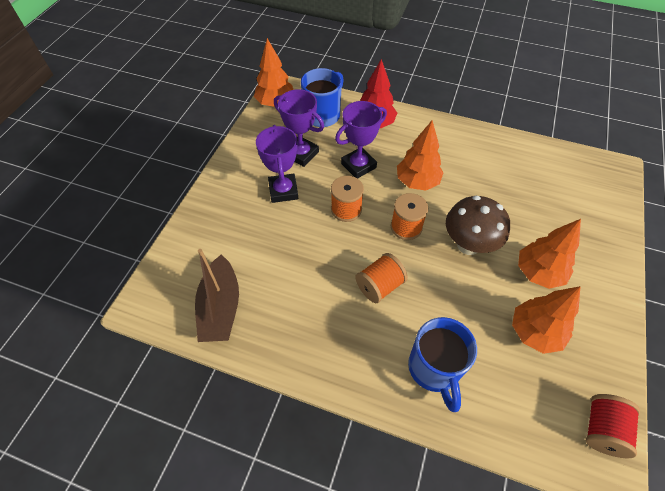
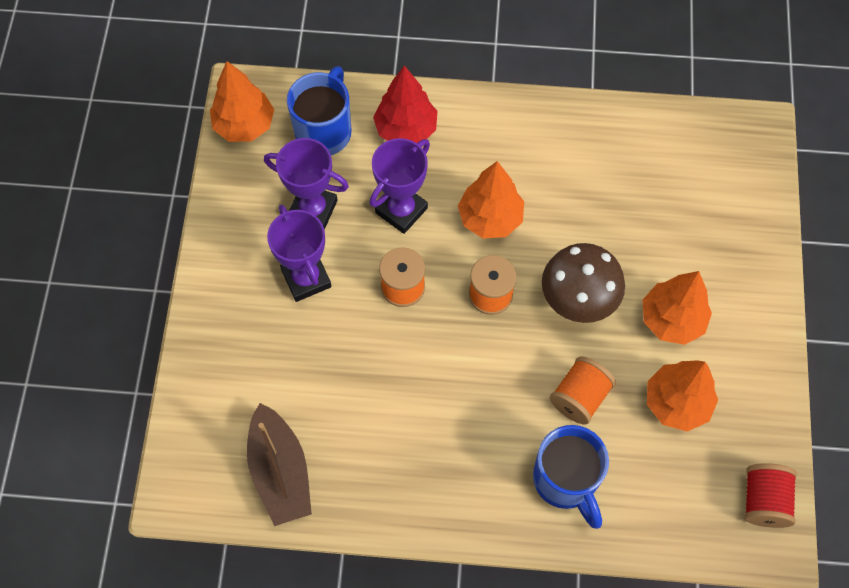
camera: 15 degrees left, 10 degrees up
(379, 286) = (475, 389): orange spool -> orange spool (579, 397)

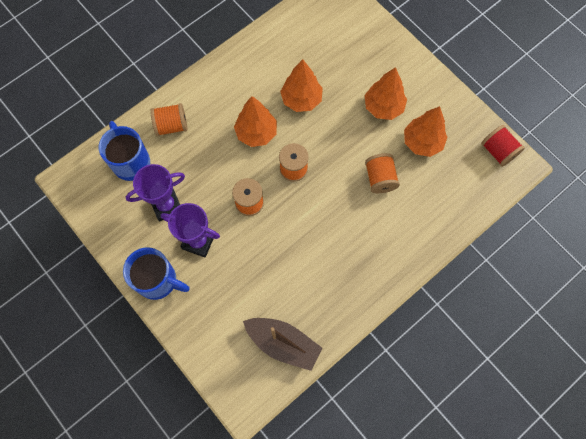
camera: 45 degrees left, 5 degrees up
(244, 125) = (85, 195): orange tree -> orange tree (301, 99)
(401, 210) = (210, 167): purple trophy -> none
(406, 129) = (171, 126): red tree -> orange spool
(566, 481) = (412, 221): blue mug -> blue mug (158, 280)
(577, 301) = (335, 136): brown mushroom -> none

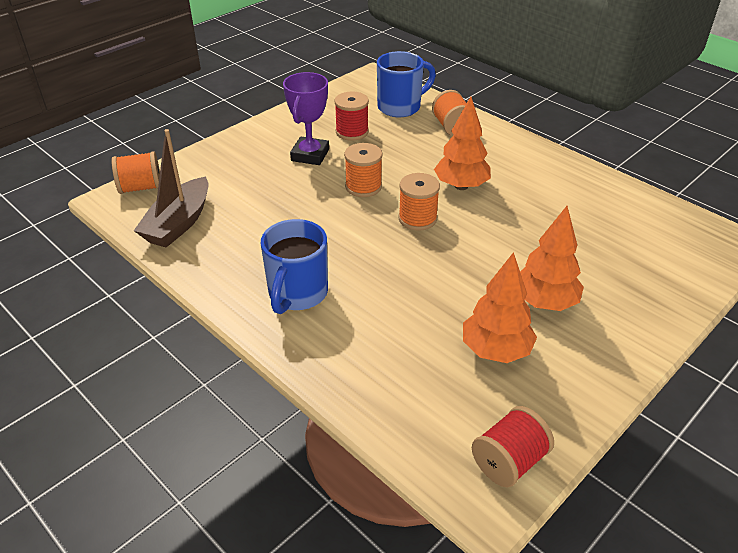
camera: 85 degrees right, 30 degrees down
(158, 280) = (264, 134): blue mug -> blue mug (297, 294)
(166, 205) = (352, 132): purple trophy -> red spool
(301, 99) = (525, 220): orange tree -> none
(380, 178) = (419, 302): orange spool -> orange spool (141, 188)

